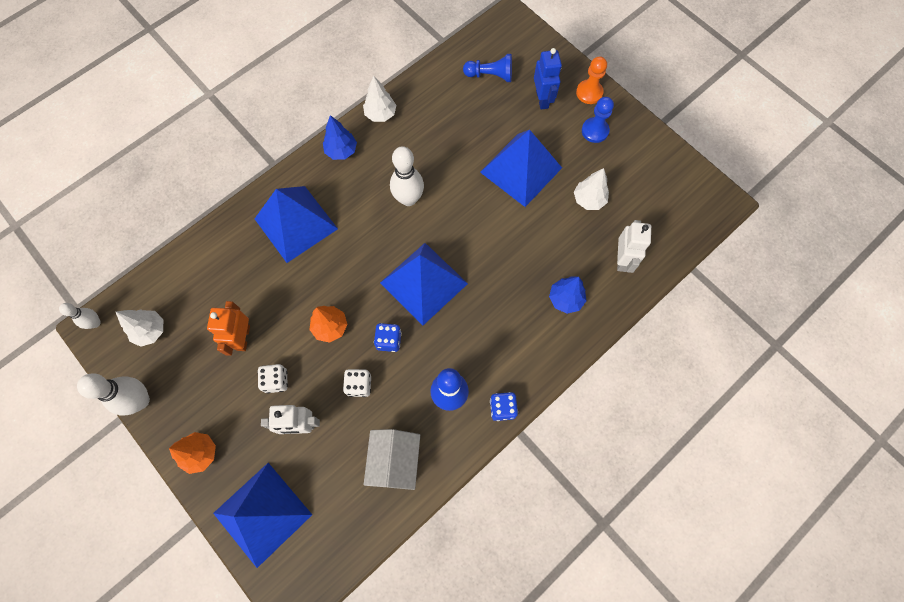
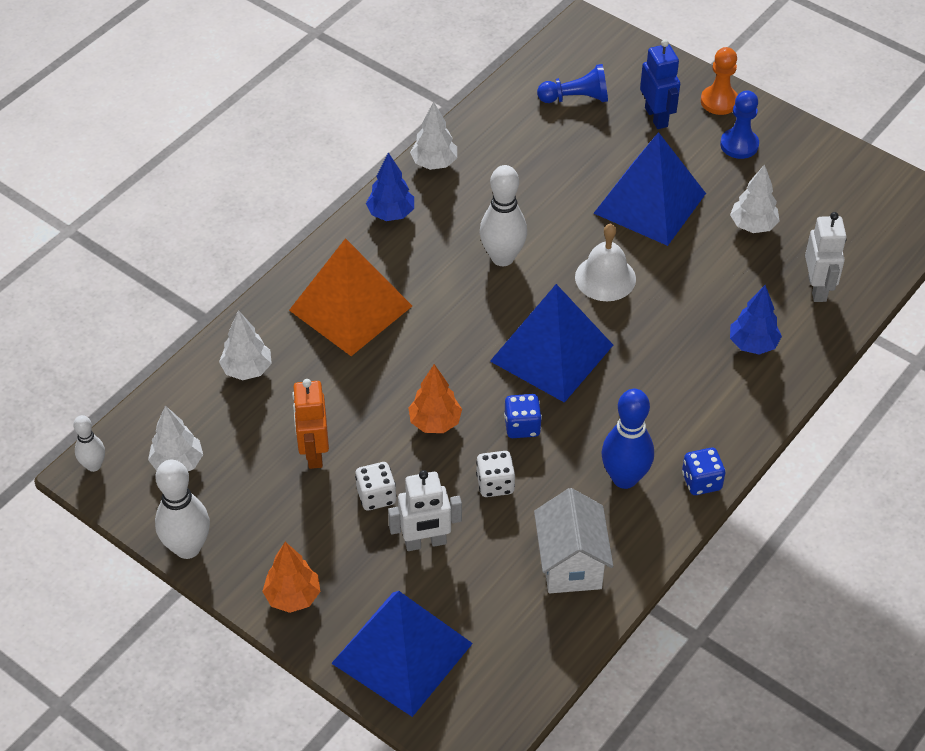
camera: 10 degrees left, 20 degrees down
(215, 262) = (247, 369): none -> white tree
(296, 224) = (350, 308): blue pyramid -> orange pyramid
(475, 227) = (605, 278): none -> white bell

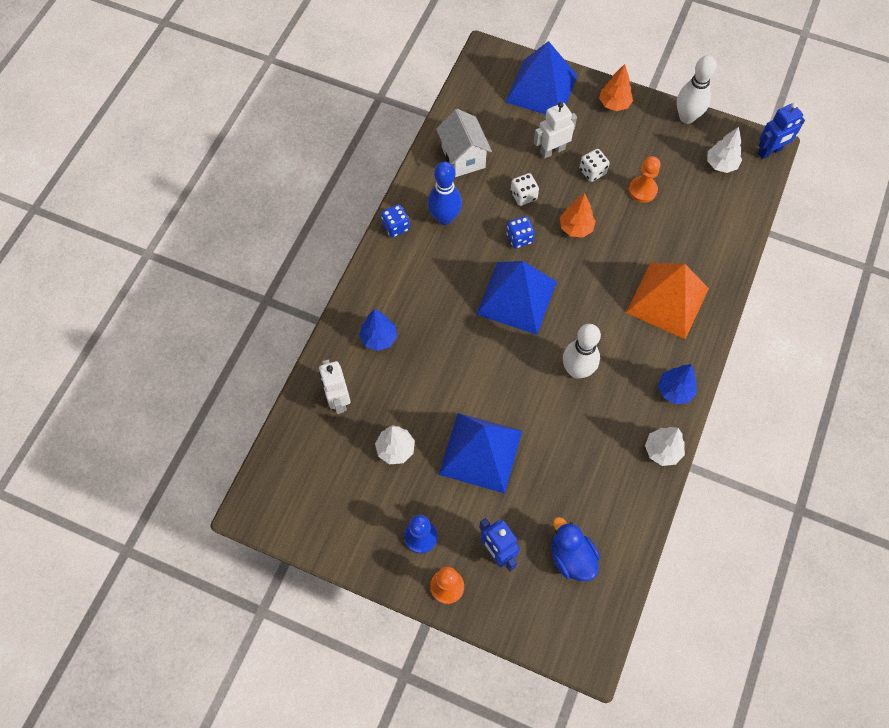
camera: 165 degrees right, 15 degrees up
(93, 465) = (770, 152): white bowling pin -> blue robot
(247, 369) = (713, 236): white tree -> none
(314, 452) = (642, 190): orange robot -> orange pawn
(576, 98) = (571, 557): blue pawn -> blue duck
(605, 278) = (496, 370): white bell -> none

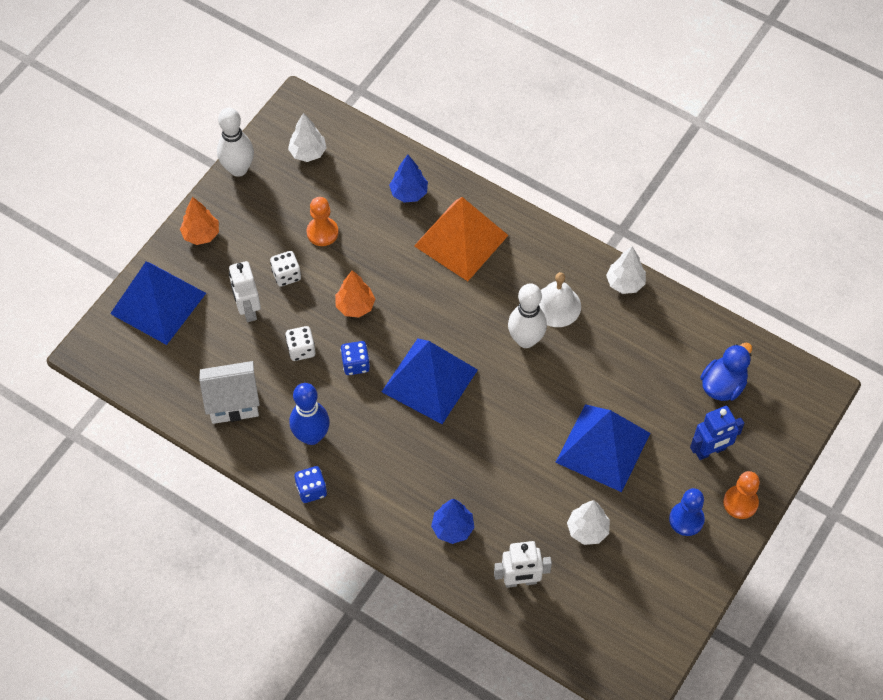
camera: 80 degrees left, 5 degrees down
(571, 557) = (723, 385): blue duck -> blue duck turned 150 degrees clockwise
(620, 392) = (556, 306): none -> white bell
(675, 391) = (563, 257): blue tree -> blue tree (409, 193)
(770, 152) = (303, 105): blue robot -> none

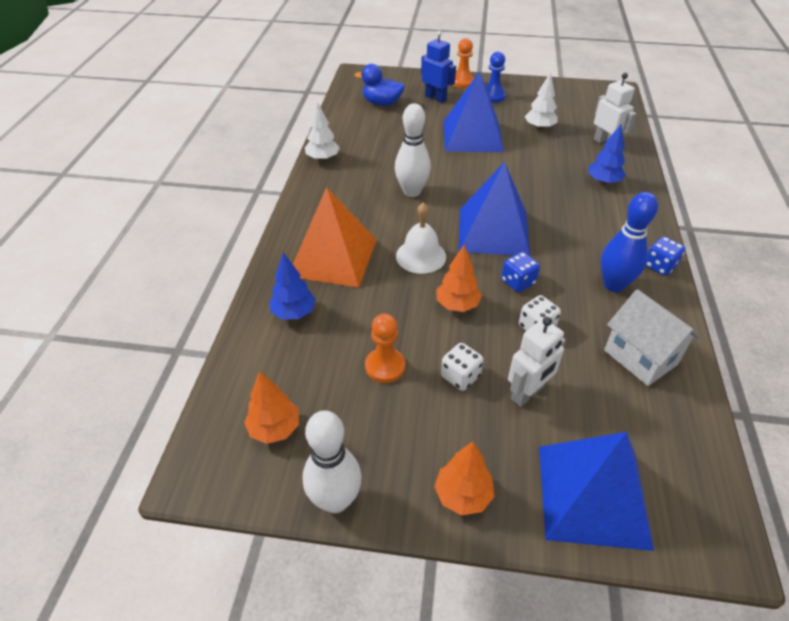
camera: 115 degrees left, 15 degrees down
(308, 152) = (274, 429): white tree -> orange tree
(556, 306) = (367, 185): white bell -> white bell (421, 256)

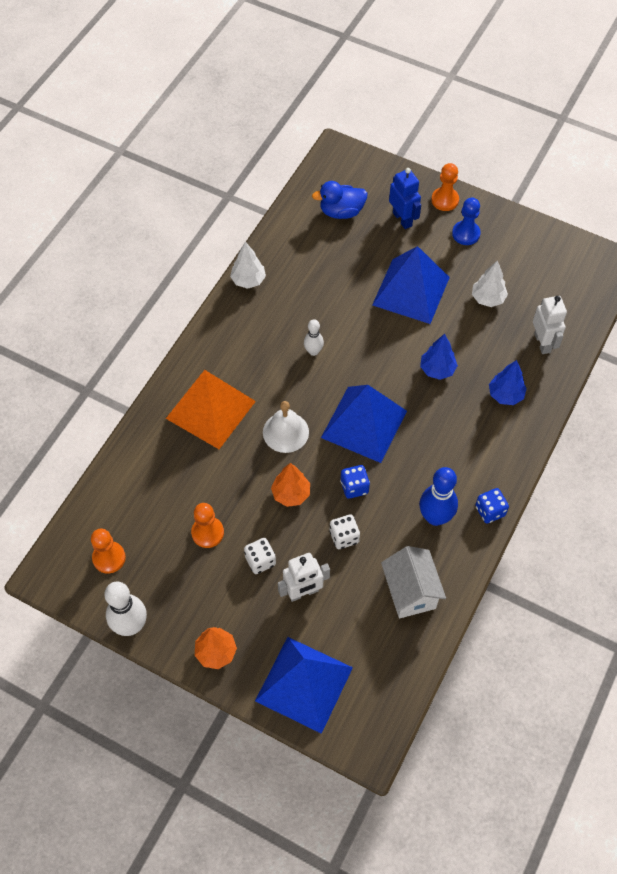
camera: 20 degrees right, 15 degrees up
(274, 429) = (109, 558): orange tree -> orange pawn
(294, 313) = (157, 458): blue tree -> blue tree (437, 369)
(382, 103) = (341, 211): blue duck -> blue duck turned 45 degrees counterclockwise
(412, 192) = (313, 351): white bowling pin -> white bowling pin, size x0.57

